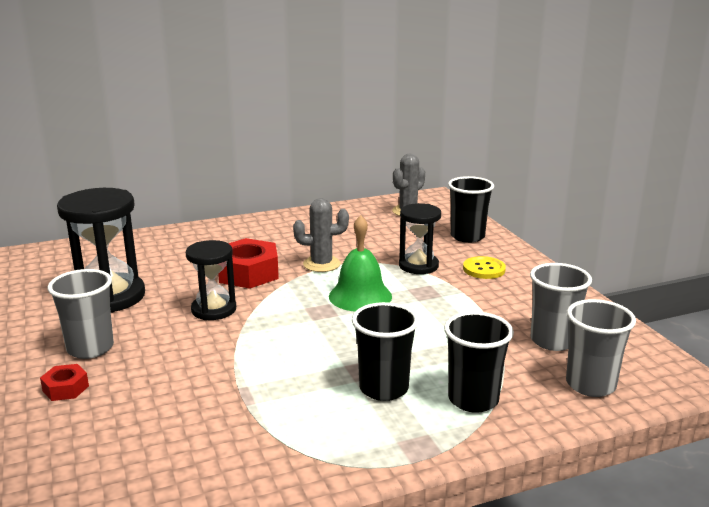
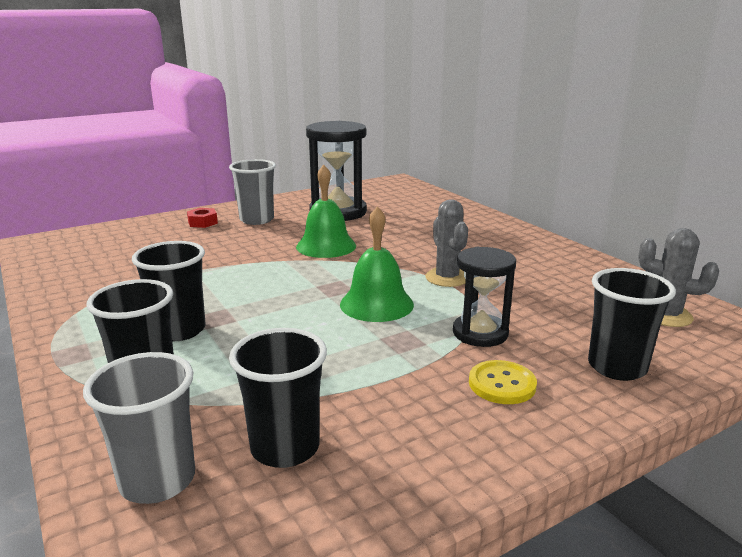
camera: 80 degrees right, 0 degrees up
(214, 309) = (326, 246): black hourglass -> green bell
(248, 273) = (405, 249): red nut -> none
(552, 341) = (285, 447): grey cup -> black cup

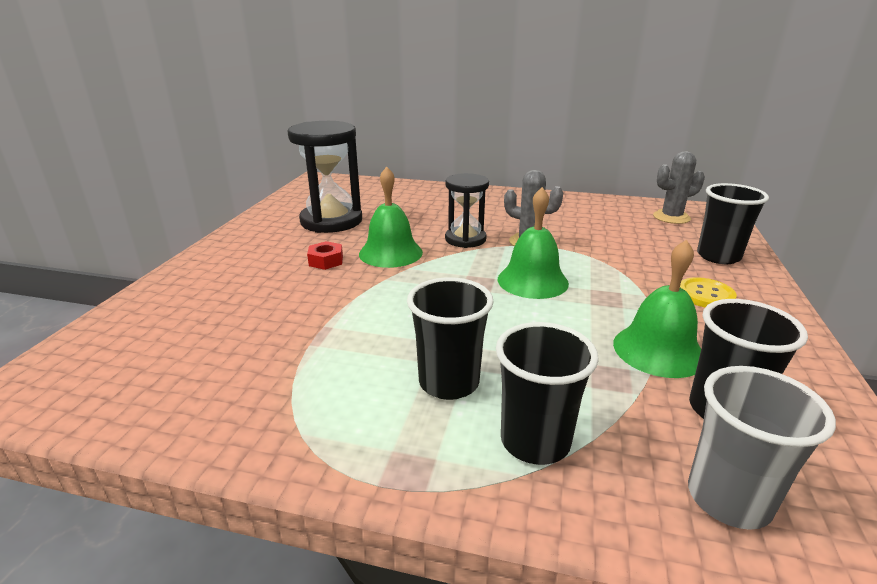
camera: 45 degrees left, 5 degrees up
(202, 222) = (213, 278): red nut -> red nut (326, 261)
(257, 220) = (268, 254): grey cup -> none
(345, 391) = (658, 350): none -> green bell
(480, 333) = (628, 270): black hourglass -> black hourglass (465, 239)

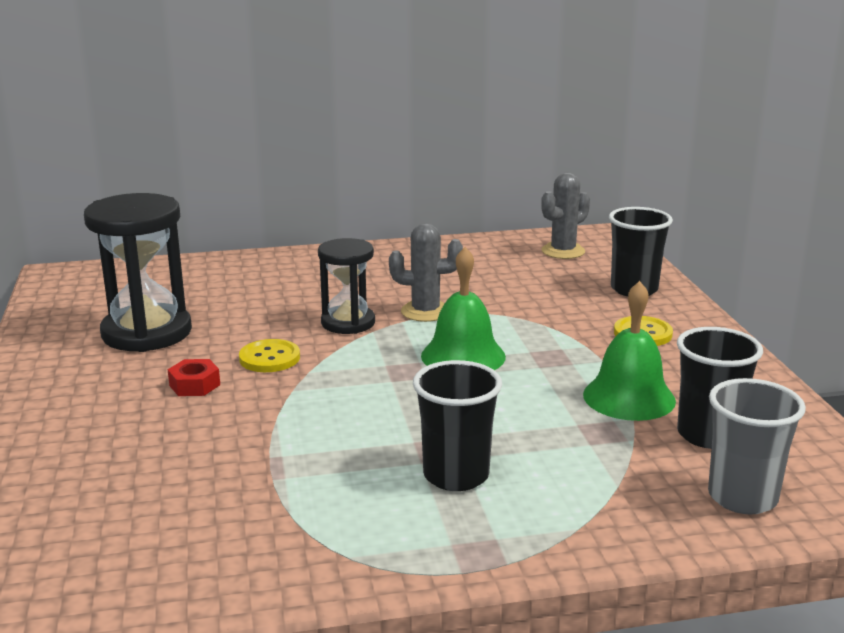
camera: 25 degrees left, 5 degrees down
(390, 253) = (269, 358): green bell -> yellow button
(535, 441) = (571, 501): black cup -> none

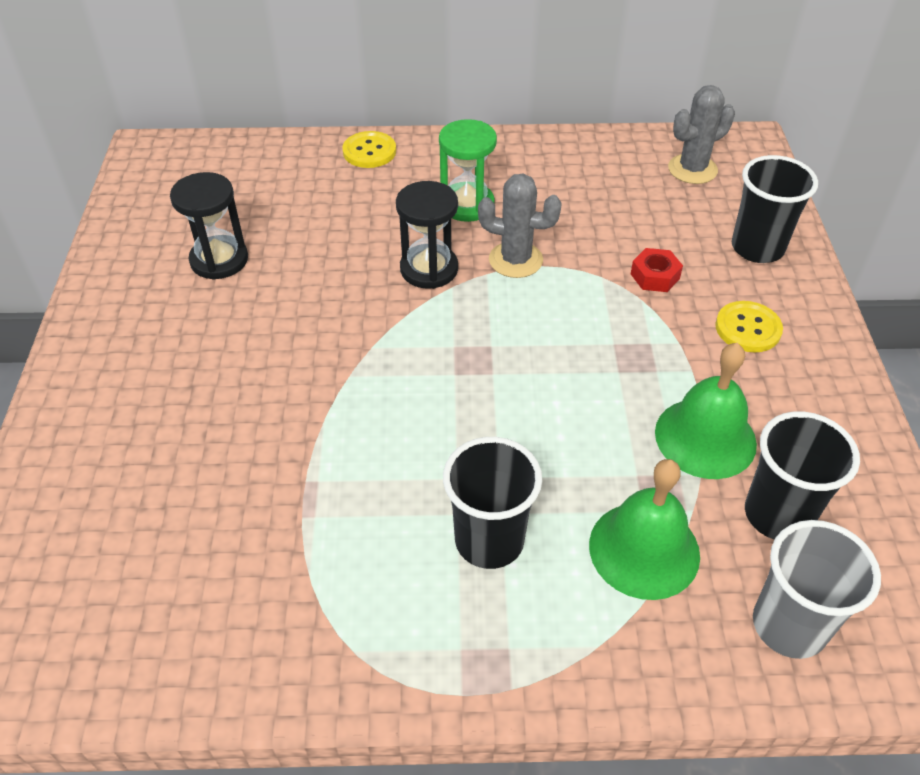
camera: 10 degrees right, 25 degrees up
(147, 333) = (219, 260): black hourglass -> black hourglass, size x0.62
(194, 385) = (252, 353): red nut -> red nut (655, 276)
(269, 358) = (336, 319): yellow button -> yellow button (369, 151)
(371, 284) = (467, 205): none -> green hourglass
(463, 356) = (540, 342): green bell -> green bell (644, 549)

